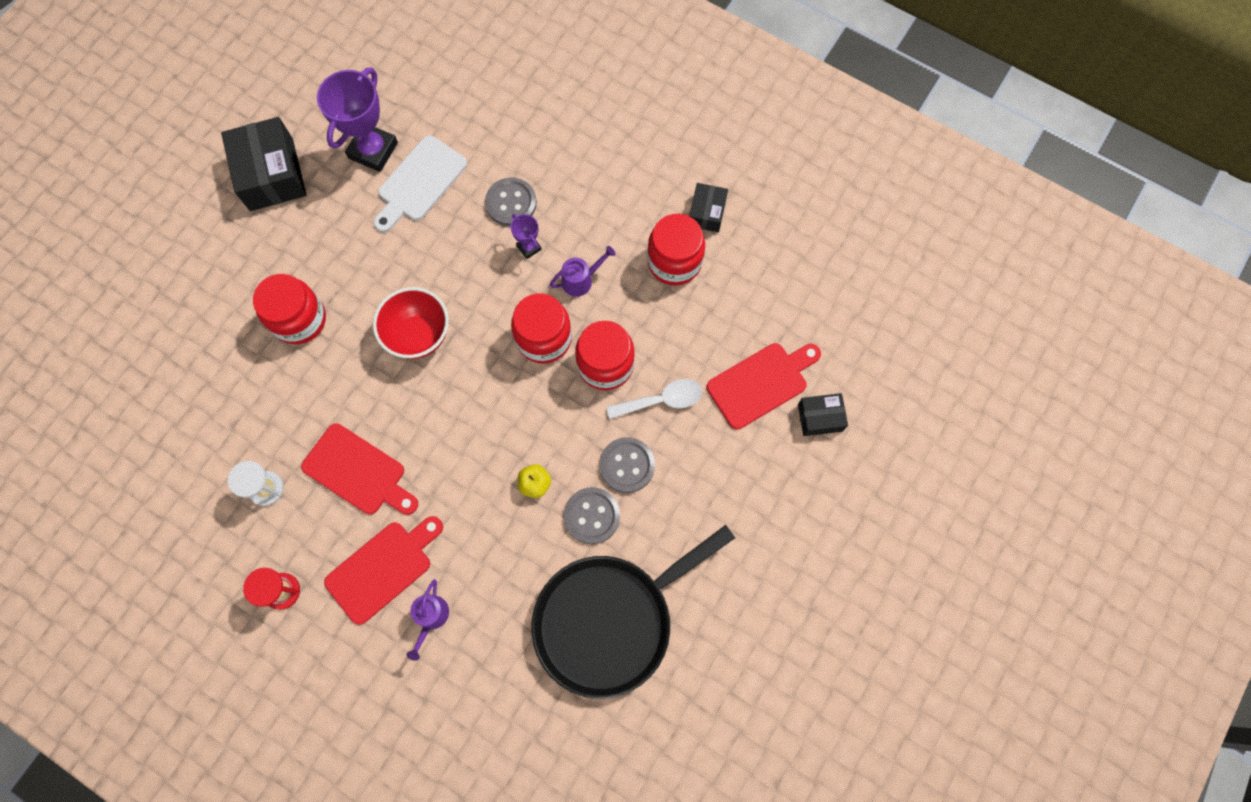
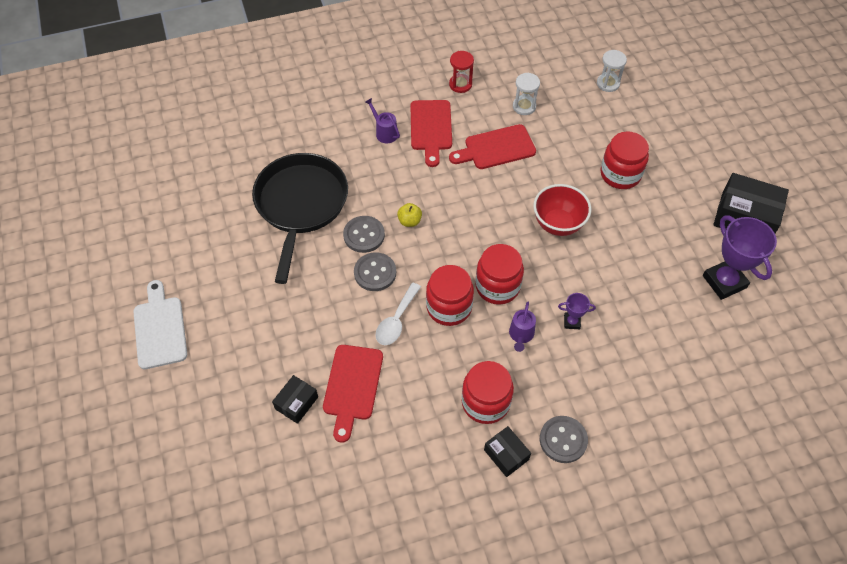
camera: 130 degrees right, 15 degrees down
(156, 421) = (608, 83): none -> white hourglass
(420, 182) = (676, 292): white cutting board -> white cutting board (159, 329)
(511, 203) = (616, 334): grey button -> grey button (563, 440)

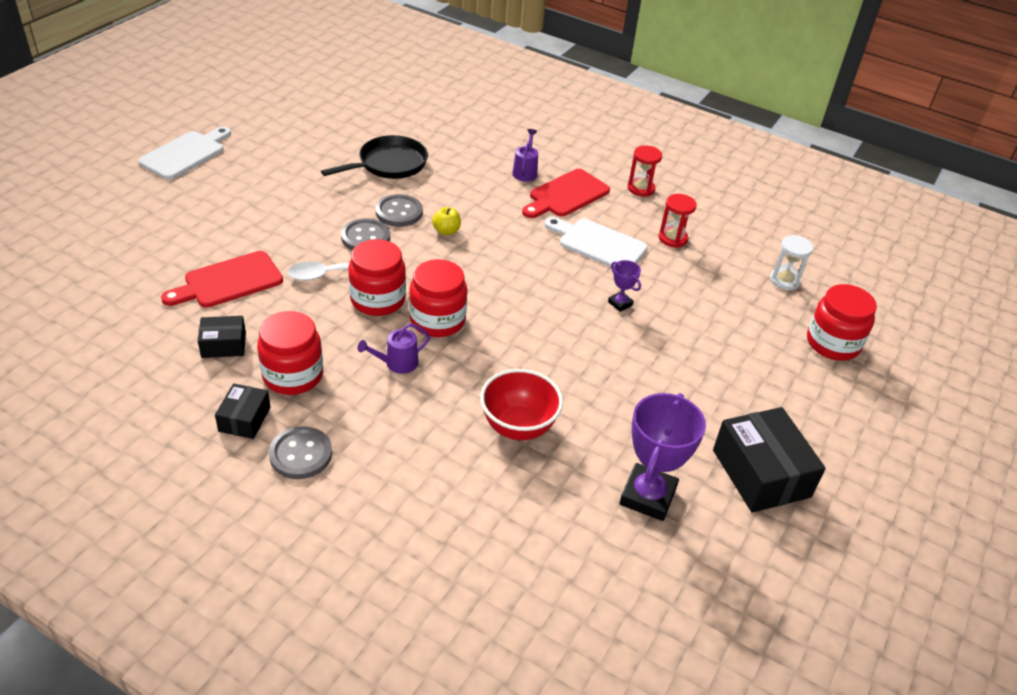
camera: 45 degrees right, 15 degrees down
(296, 403) = (180, 257): black box -> black box (223, 345)
(301, 205) = (389, 164): black pan -> black pan, size x0.66
(496, 148) = (598, 244): red cutting board -> white cutting board
(524, 106) = (673, 238): white hourglass -> red hourglass
(558, 224) = (562, 327): red bowl -> red bowl (518, 427)
(572, 322) = (453, 393): purple trophy -> purple trophy (620, 303)
(620, 174) = (682, 343): red jar -> red jar (832, 343)

